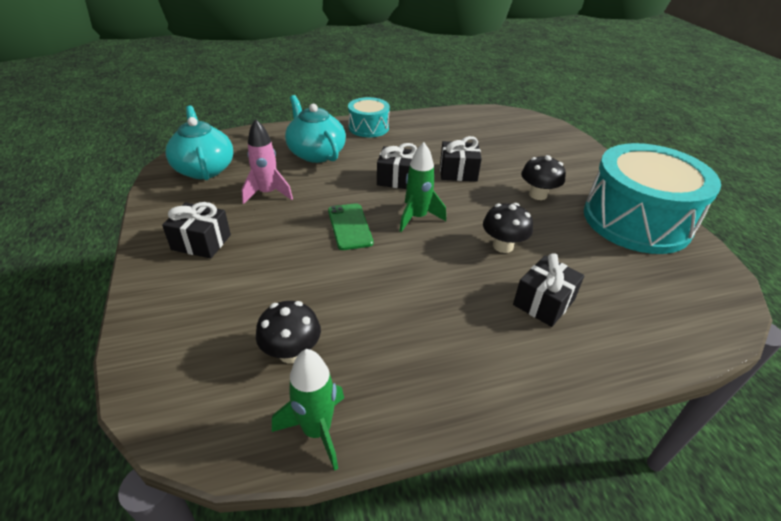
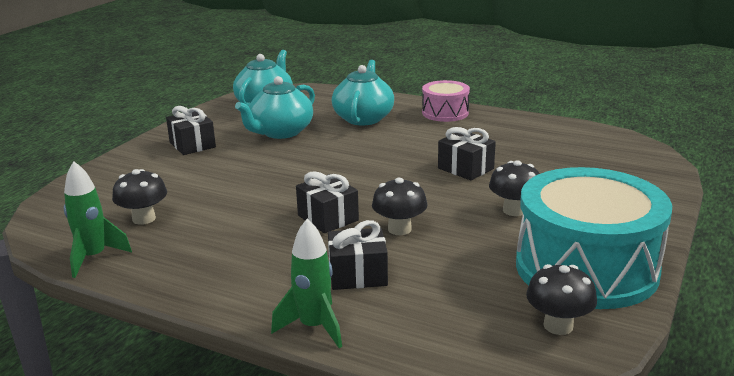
camera: 45 degrees right, 15 degrees down
(267, 193) = (280, 132): pink rocket -> turquoise teapot
(350, 226) = (301, 171): green phone -> none
(368, 127) = (445, 113): turquoise drum -> pink drum
(397, 179) = (398, 155): black gift -> black gift (328, 218)
(417, 218) = (363, 185): green rocket -> green rocket (314, 327)
(691, 272) = (558, 325): none -> black mushroom

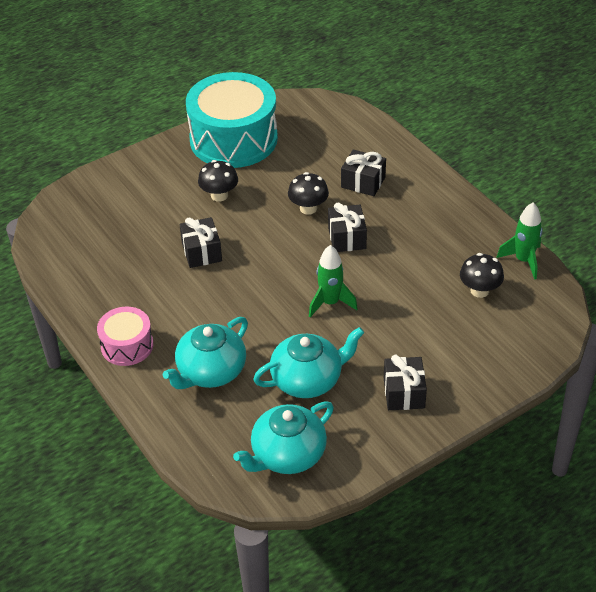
camera: 150 degrees left, 20 degrees up
(314, 327) = (410, 158): green rocket -> green rocket (330, 303)
(558, 325) = (289, 115): black mushroom -> none

